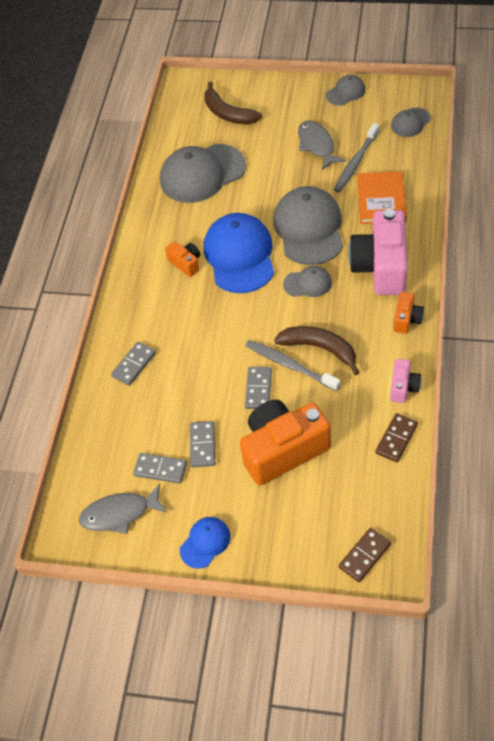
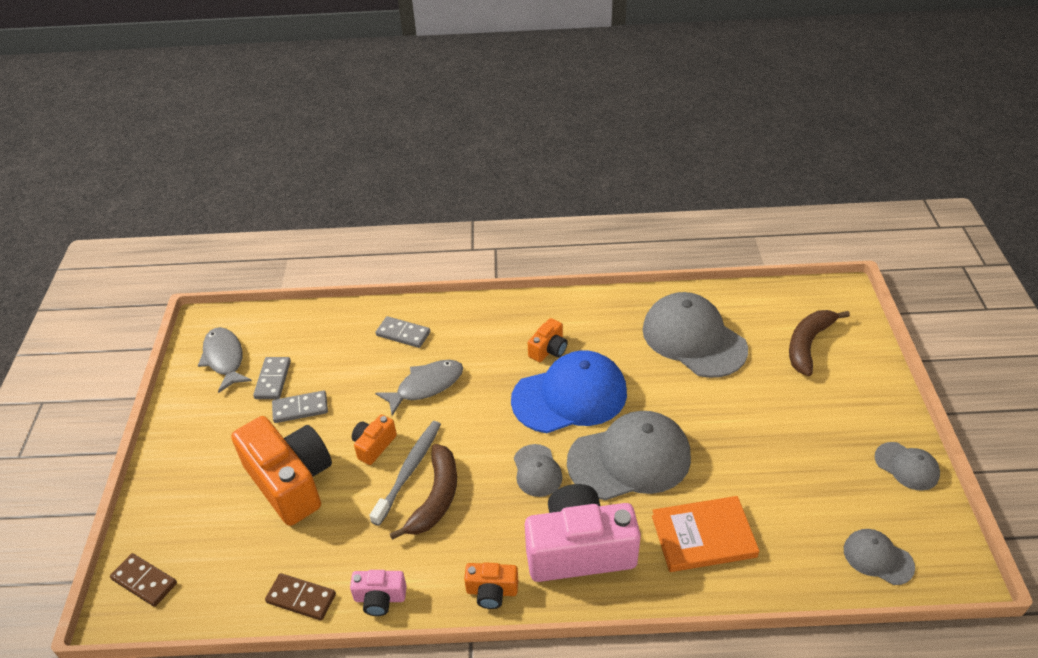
camera: 75 degrees right, 10 degrees down
(205, 543) = (183, 431): blue cap -> none
(258, 389) = (374, 445): grey domino -> orange camera
(317, 145) = (785, 447): grey fish -> grey fish (426, 386)
(355, 163) = (766, 496): grey toothbrush -> none

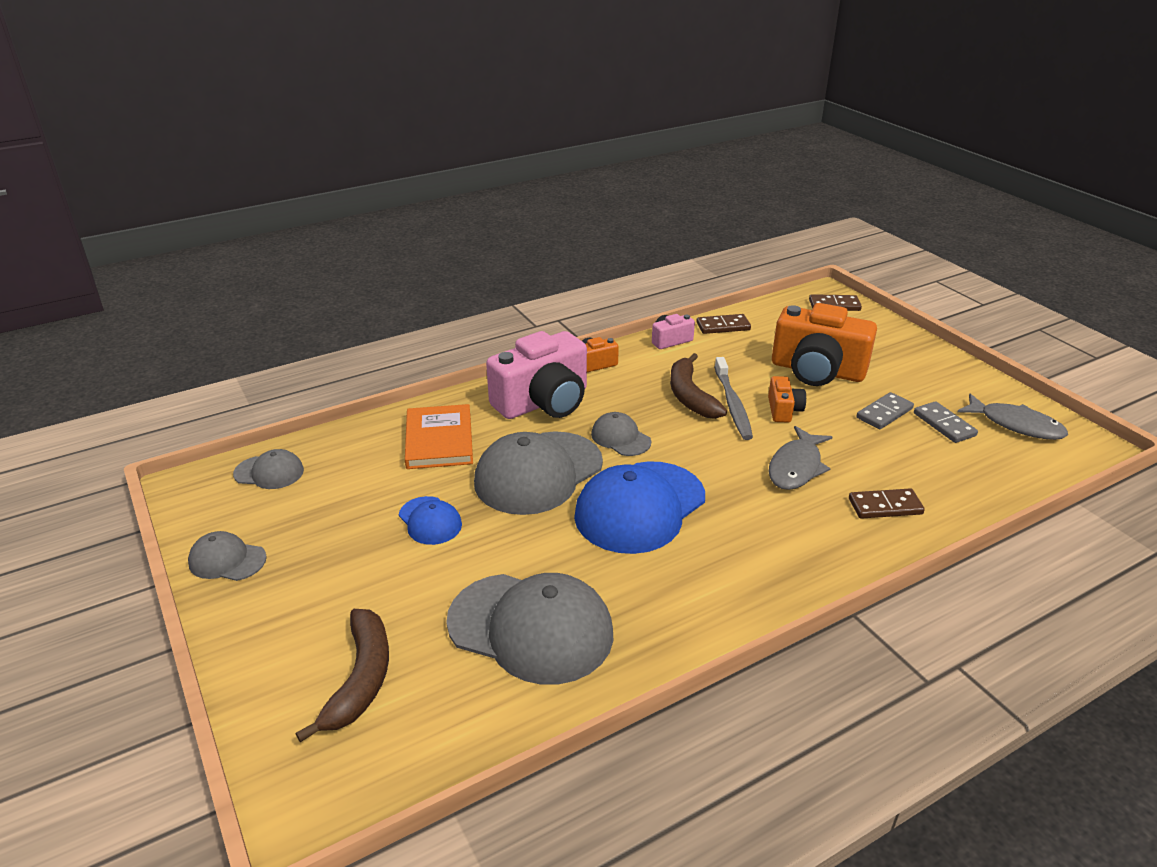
camera: 150 degrees right, 10 degrees down
(403, 334) = (885, 506): grey domino -> brown domino
(548, 349) = (705, 547): orange camera -> none
(703, 536) = (439, 440): orange book -> orange book turned 60 degrees counterclockwise
(737, 444) = (430, 521): none -> blue cap

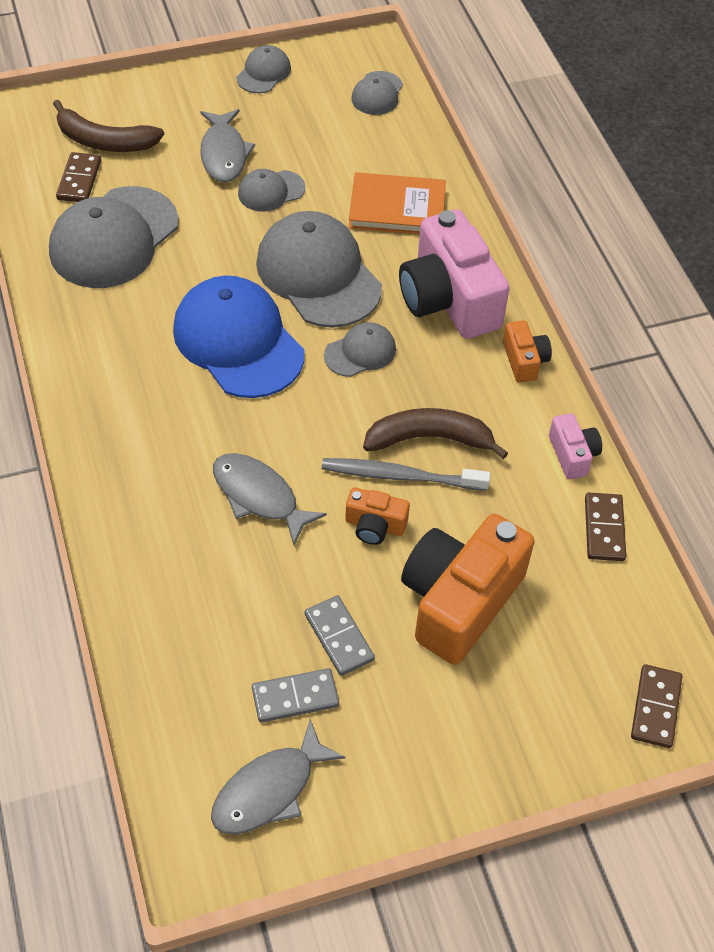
camera: 100 degrees right, 20 degrees up
(375, 566) = (224, 154): none -> grey fish
(430, 521) = (271, 191): blue cap -> grey cap
(885, 506) = (165, 553): brown domino -> brown domino (79, 180)

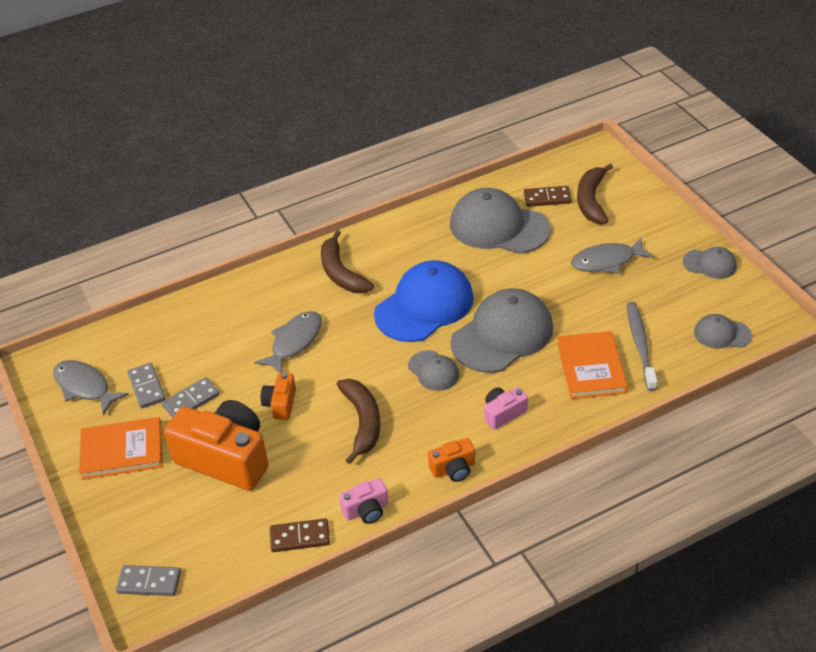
camera: 85 degrees right, 10 degrees down
(136, 423) = (341, 273): none -> brown banana
(271, 191) = (578, 293): grey cap -> none
(400, 476) = (325, 411): grey toothbrush -> grey toothbrush (640, 344)
(417, 736) = (122, 451): none -> orange book
(449, 299) = (503, 413): pink camera -> pink camera, size x0.47
(655, 707) = (149, 582): brown domino -> grey domino

